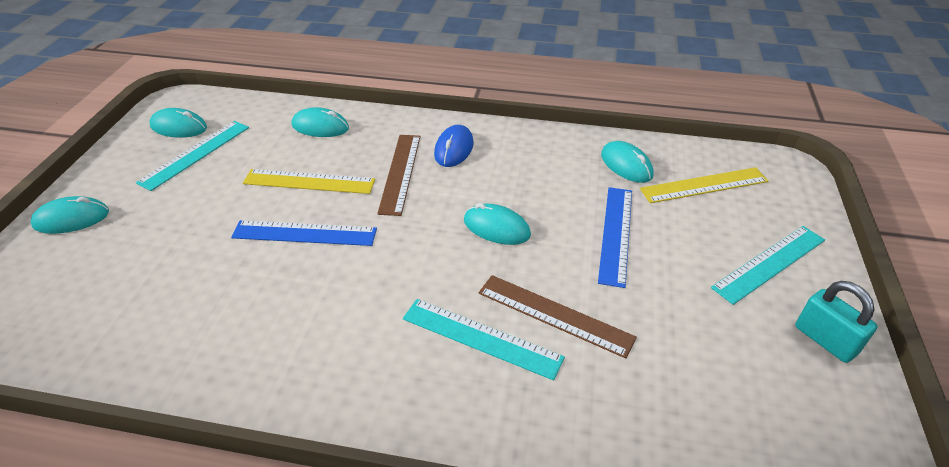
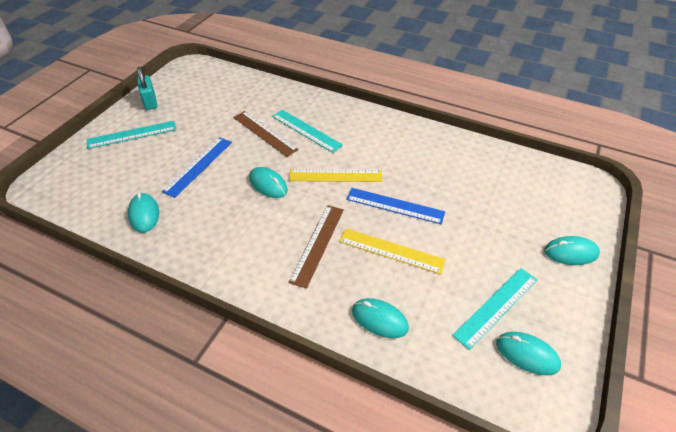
camera: 165 degrees left, 5 degrees up
(454, 149) = (265, 260): blue mouse -> none
(704, 185) = (109, 186): yellow ruler -> yellow ruler (335, 176)

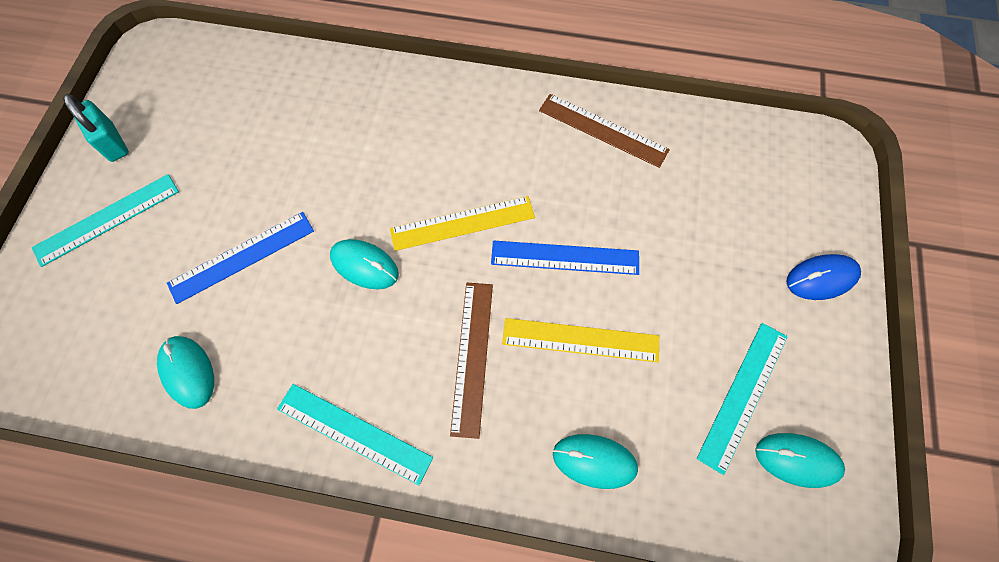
camera: 15 degrees left, 20 degrees up
(198, 166) = (242, 256): blue ruler -> blue ruler turned 45 degrees clockwise
(264, 133) = (327, 165): brown ruler -> brown ruler (603, 130)
(306, 130) = (391, 144): turquoise ruler -> turquoise ruler (354, 433)
(570, 252) = (821, 278): turquoise mouse -> blue mouse

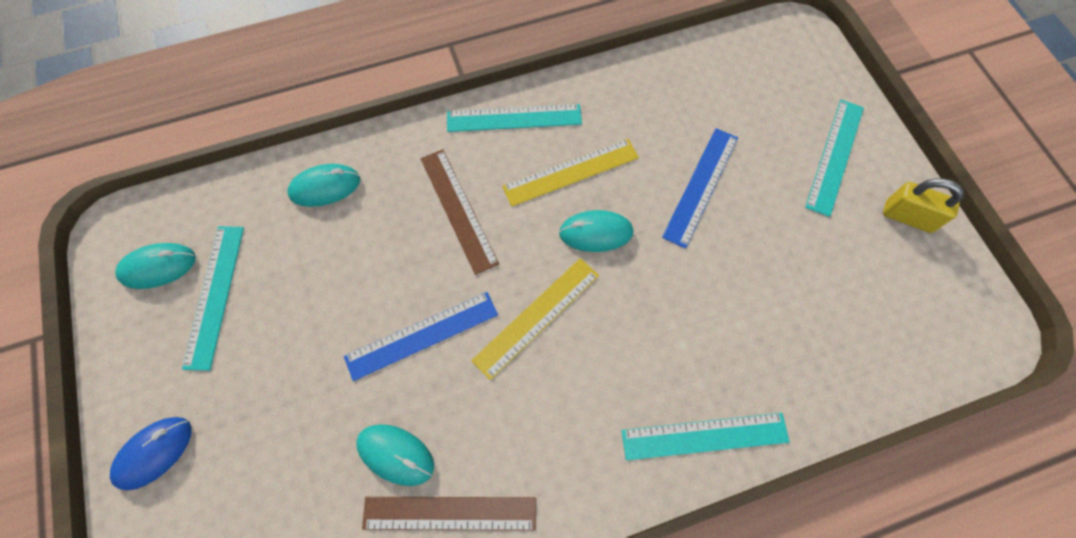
camera: 150 degrees right, 0 degrees up
(112, 142) = (908, 217): turquoise padlock -> yellow padlock
(188, 372) = (662, 94): turquoise mouse -> turquoise mouse (395, 454)
(400, 88) = (704, 436): none -> turquoise ruler
(580, 340) = (374, 268): yellow ruler -> yellow ruler (571, 172)

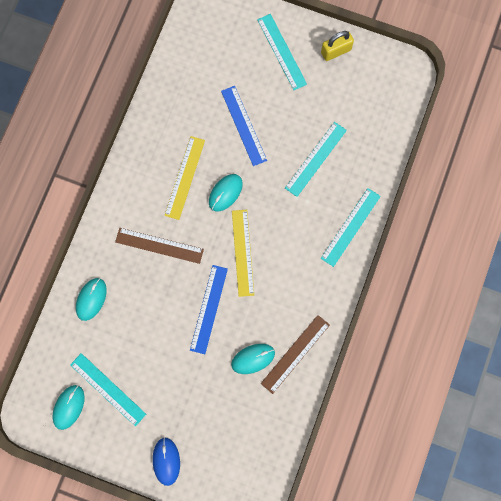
camera: 50 degrees left, 10 degrees up
(514, 118) = (131, 179): turquoise ruler -> turquoise ruler (315, 159)

